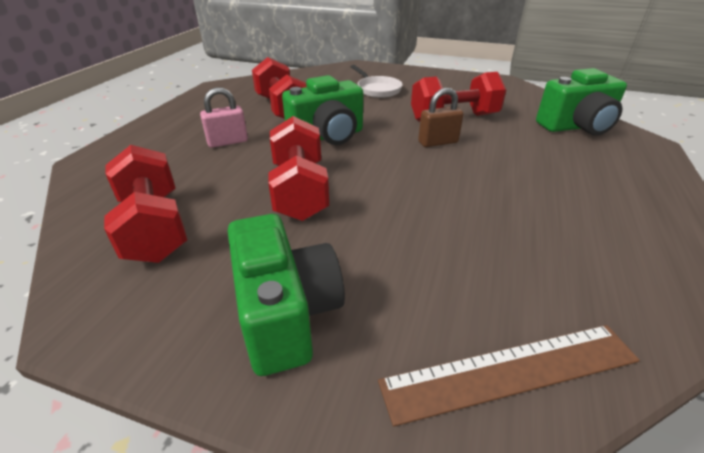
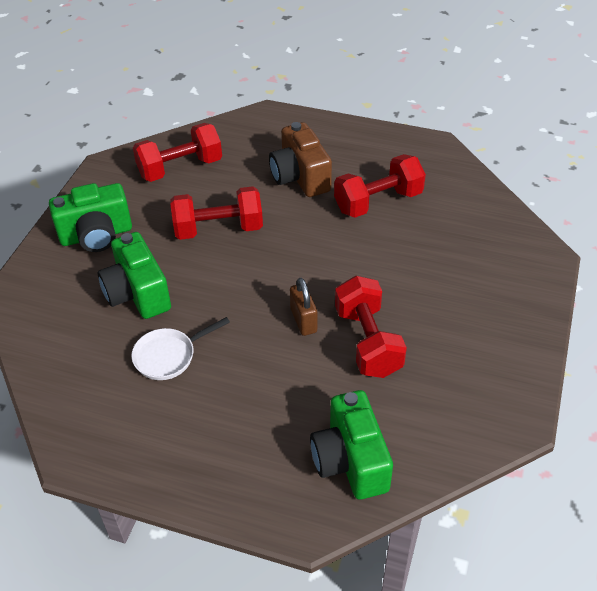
camera: 90 degrees right, 10 degrees up
(228, 142) = (300, 177): pink padlock -> brown camera
(327, 136) = (313, 239): green camera -> green camera (137, 293)
(377, 89) = (450, 276): white pan -> white pan (168, 356)
(510, 371) = (41, 322): brown ruler -> none

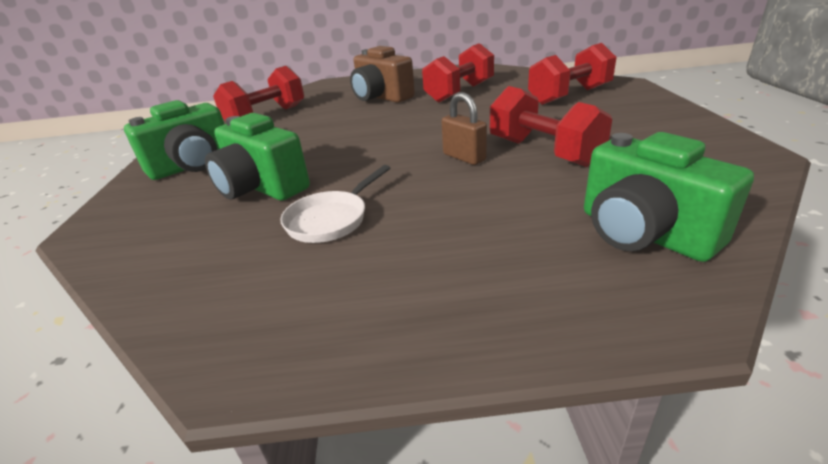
camera: 20 degrees left, 15 degrees down
(218, 229) = (327, 133): red dumbbell -> red dumbbell (569, 95)

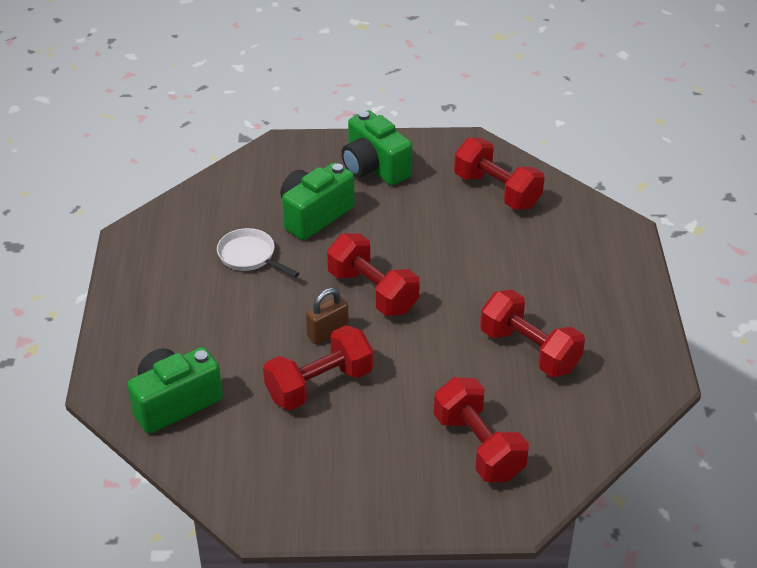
camera: 90 degrees right, 10 degrees up
(381, 97) = (534, 280): brown camera -> none
(398, 145) = (372, 292): none -> red dumbbell

